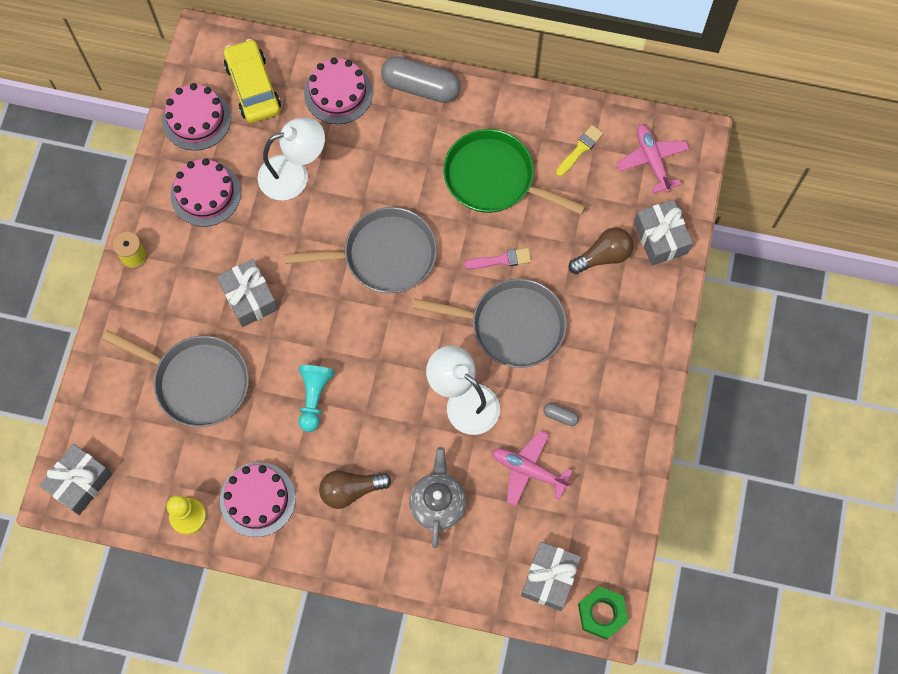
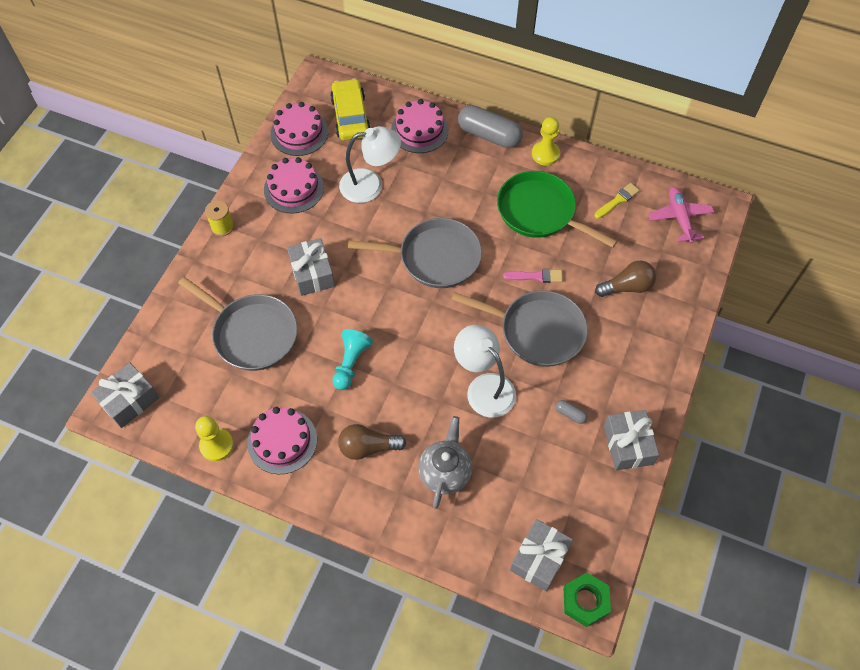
camera: 10 degrees right, 10 degrees down
(490, 102) = (545, 154): none -> yellow pawn
(528, 470) = (534, 457): pink plane -> none
(660, 238) = (680, 280): grey gift -> grey gift (628, 445)

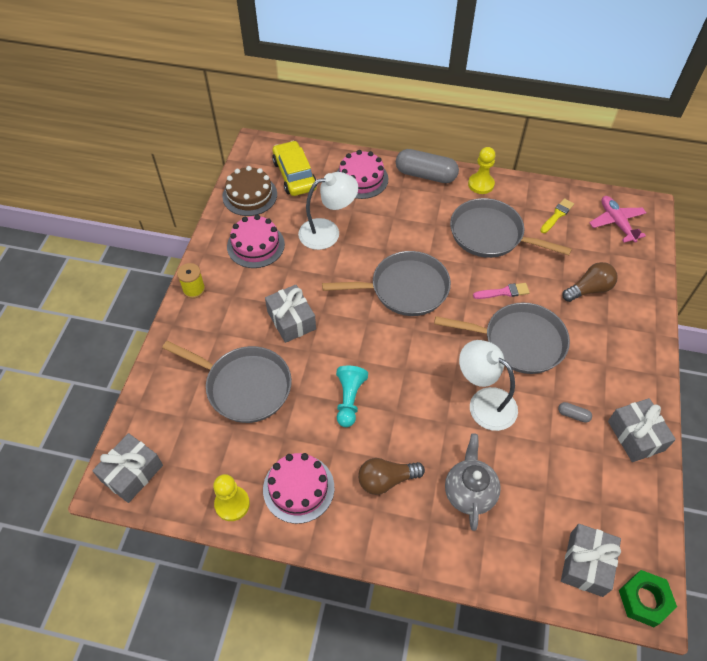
camera: 10 degrees left, 5 degrees down
(299, 133) = (250, 195): pink cake -> brown cake
(540, 212) = (490, 234): green pan -> grey pan

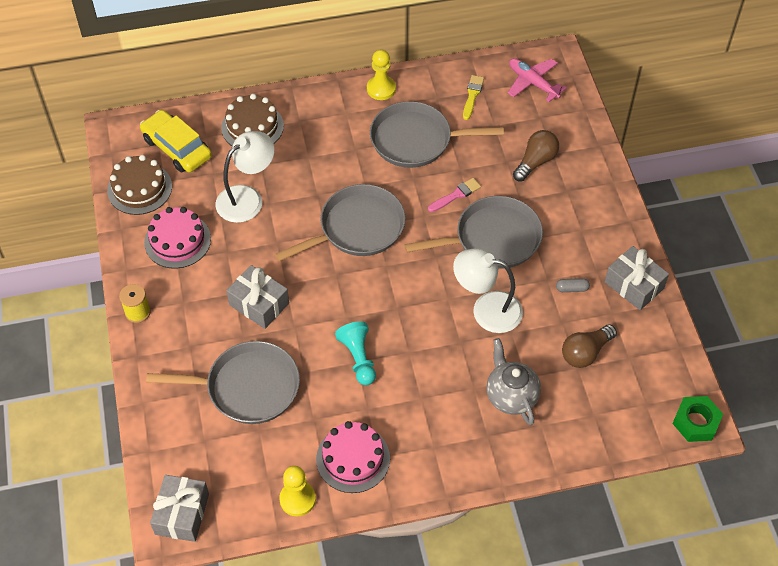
camera: 25 degrees left, 0 degrees up
(361, 179) = (252, 127): pink cake -> brown cake
(386, 480) = (431, 417): brown light bulb -> brown light bulb (585, 352)
(425, 175) = (319, 98): grey capsule -> none
(586, 564) = (637, 413): grey gift -> none

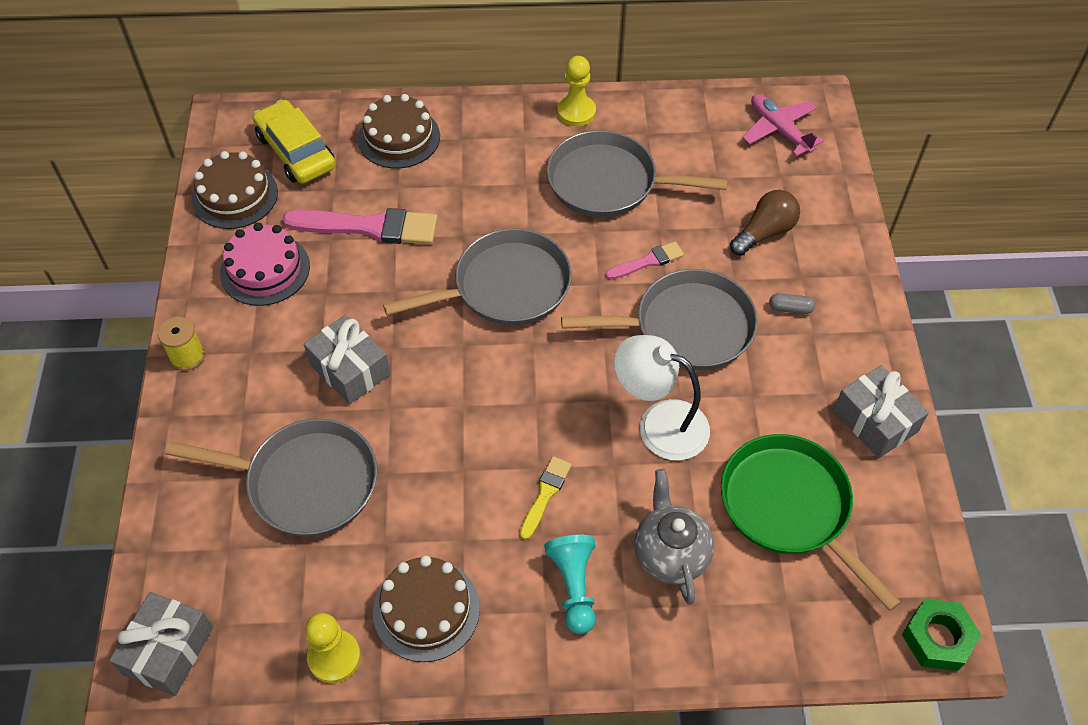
camera: 10 degrees right, 0 degrees up
(247, 198) = (369, 227): white lamp -> pink brush
(353, 458) = (426, 609): pink cake -> brown cake
(358, 358) = (466, 465): turquoise pawn -> turquoise pawn (574, 587)
(472, 95) = (695, 135): yellow brush -> yellow brush (545, 494)
(572, 288) = (785, 412): grey capsule -> grey capsule (790, 308)
(585, 352) = (789, 507): brown light bulb -> green pan

